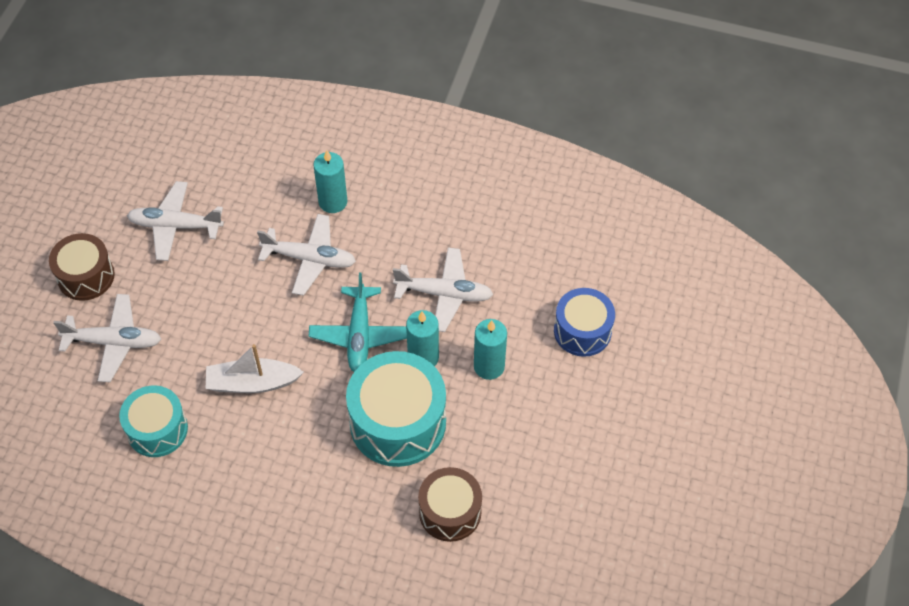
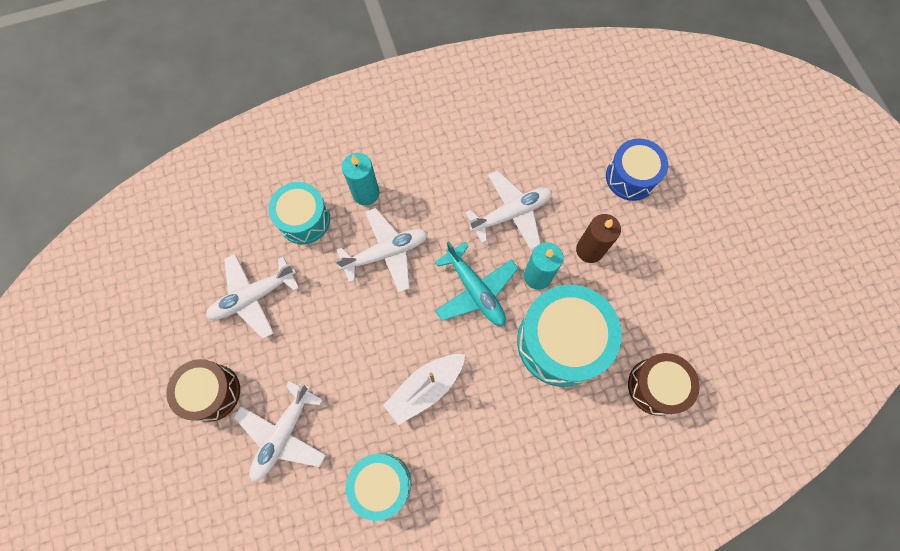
camera: 35 degrees left, 15 degrees up
(114, 342) = (283, 434): white plane -> white plane turned 150 degrees clockwise
(264, 191) = (304, 219): none -> turquoise drum
(489, 366) = (589, 250): turquoise candle -> brown candle

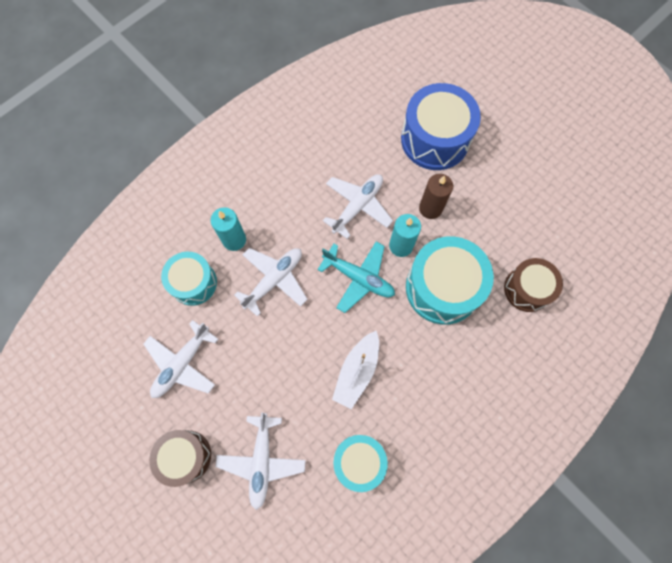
camera: 25 degrees left, 0 degrees up
(631, 177) = (435, 139): blue drum -> blue drum, size x1.60

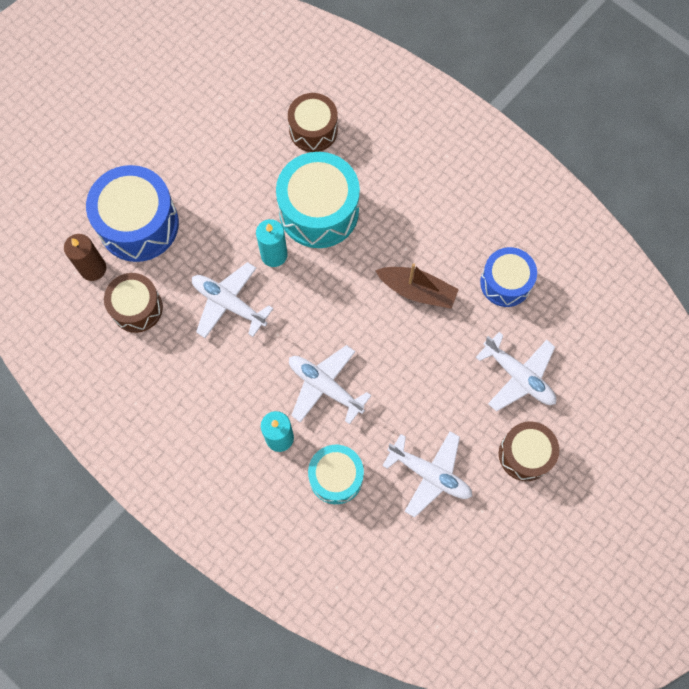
camera: 95 degrees left, 0 degrees up
(261, 461) = (518, 376): white plane -> white plane turned 45 degrees clockwise
(357, 371) = (417, 291): white boat -> brown boat
(358, 278) = (315, 296): turquoise plane -> none
(359, 136) = (137, 308): none -> brown drum
(359, 461) = (505, 282): turquoise drum -> blue drum
(430, 208) = (227, 226): brown candle -> brown candle (93, 268)

